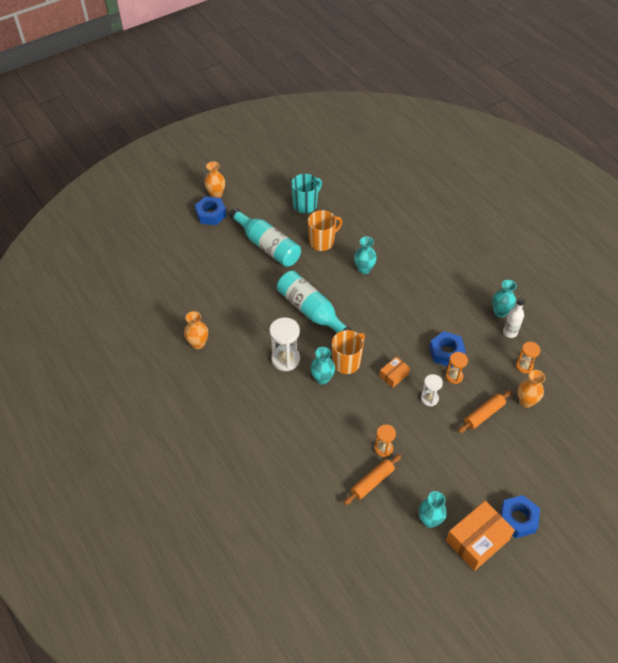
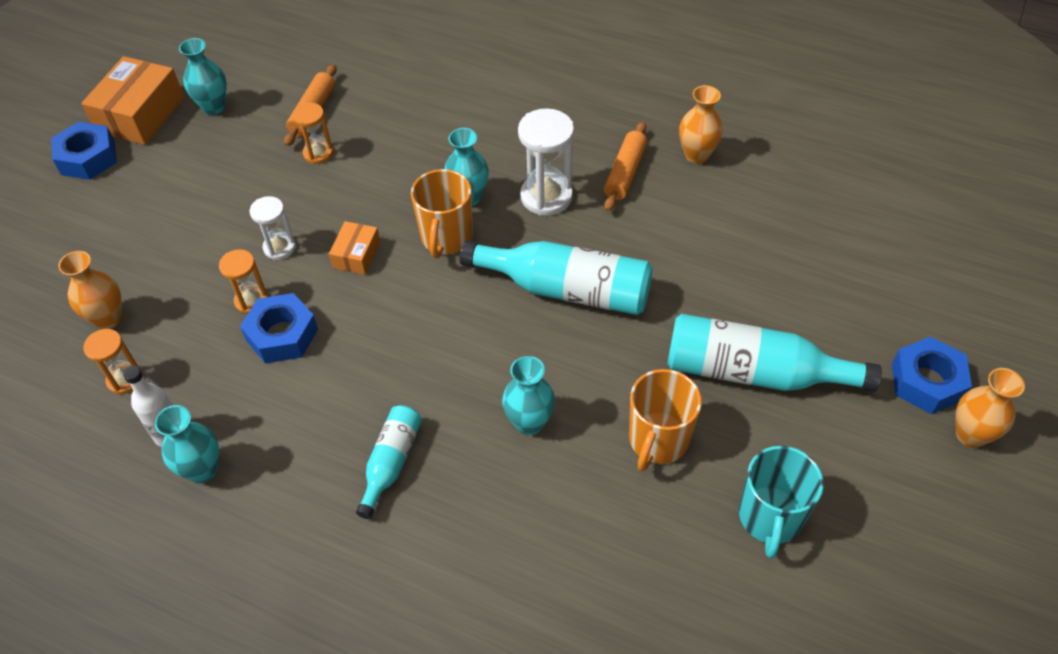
camera: 150 degrees right, 0 degrees up
(425, 280) = (391, 463): none -> turquoise bottle
(484, 414) = (178, 265): orange rolling pin -> orange rolling pin (625, 173)

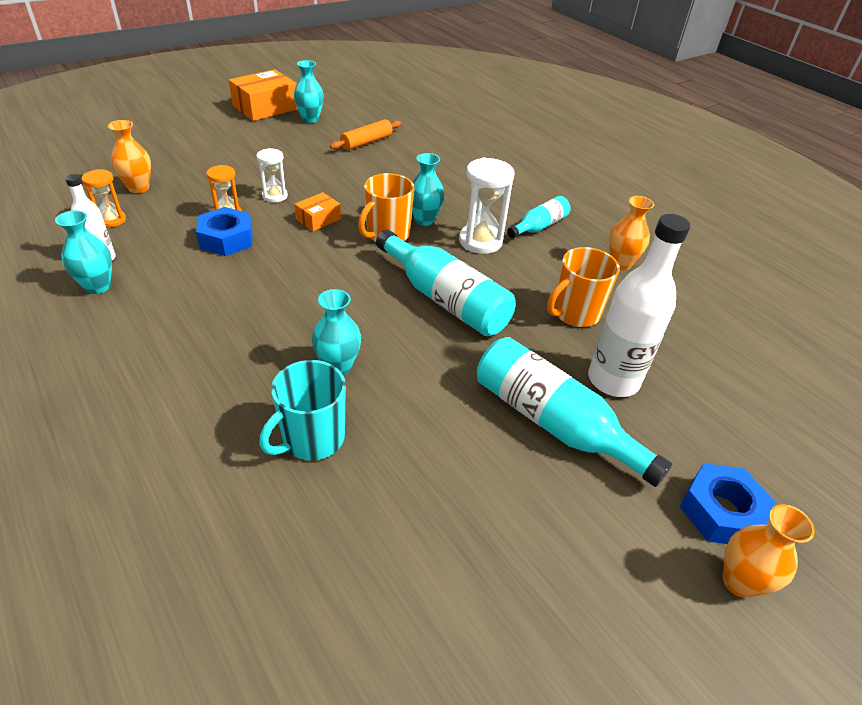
camera: 25 degrees right, 10 degrees down
(88, 158) = (215, 115): blue nut -> none
(318, 153) = (348, 161): orange hourglass -> none
(391, 463) = (216, 342): turquoise bottle -> turquoise bottle (539, 226)
(625, 173) = (553, 251): orange rolling pin -> none
(657, 441) = (427, 429): orange mug -> orange mug (574, 313)
(770, 518) = (476, 541): turquoise mug -> turquoise mug (312, 439)
(774, 299) = (613, 380): none -> white bottle

